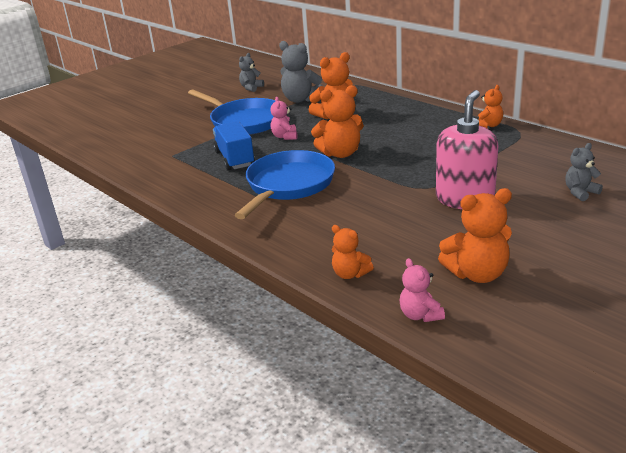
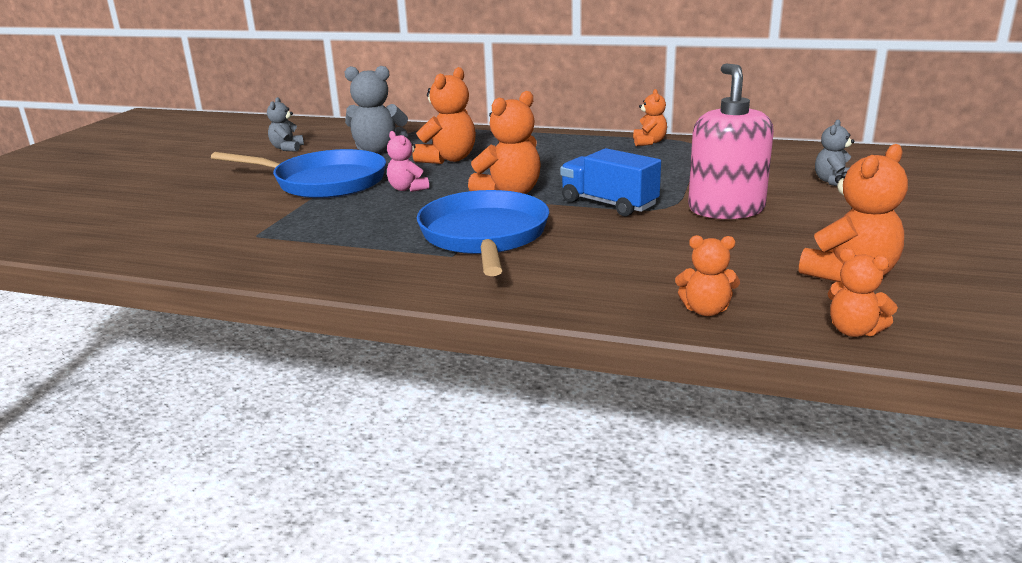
camera: 30 degrees left, 5 degrees down
(234, 159) = (364, 222): blue truck -> blue truck (609, 204)
(420, 315) = (854, 331): pink teddy bear -> orange teddy bear

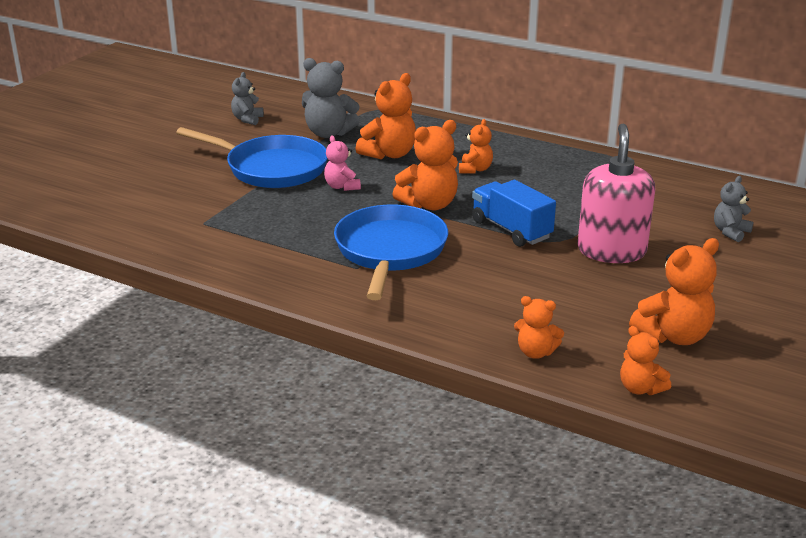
camera: 10 degrees right, 5 degrees up
(649, 142) = (586, 157): orange teddy bear -> orange teddy bear (475, 169)

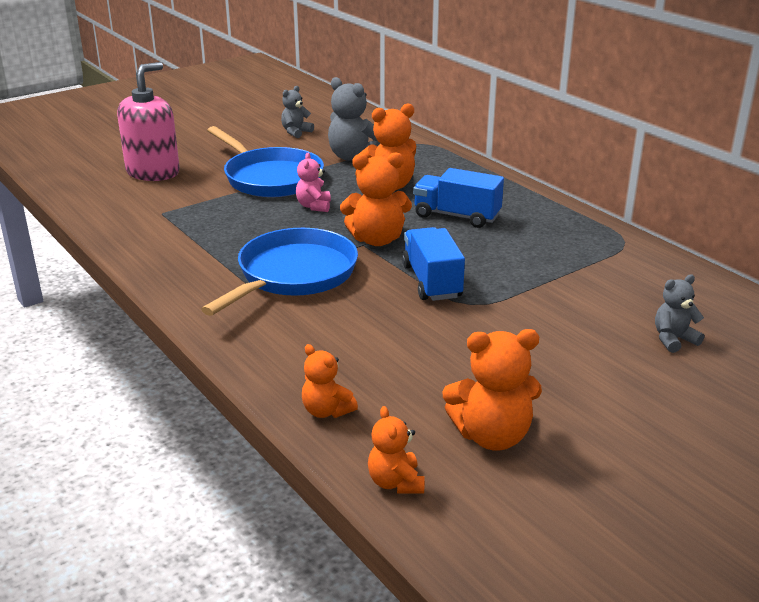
camera: 25 degrees right, 0 degrees up
(475, 169) = (457, 216): orange teddy bear -> blue truck
(611, 251) = (515, 327): pink soap dispenser -> pink soap dispenser (153, 172)

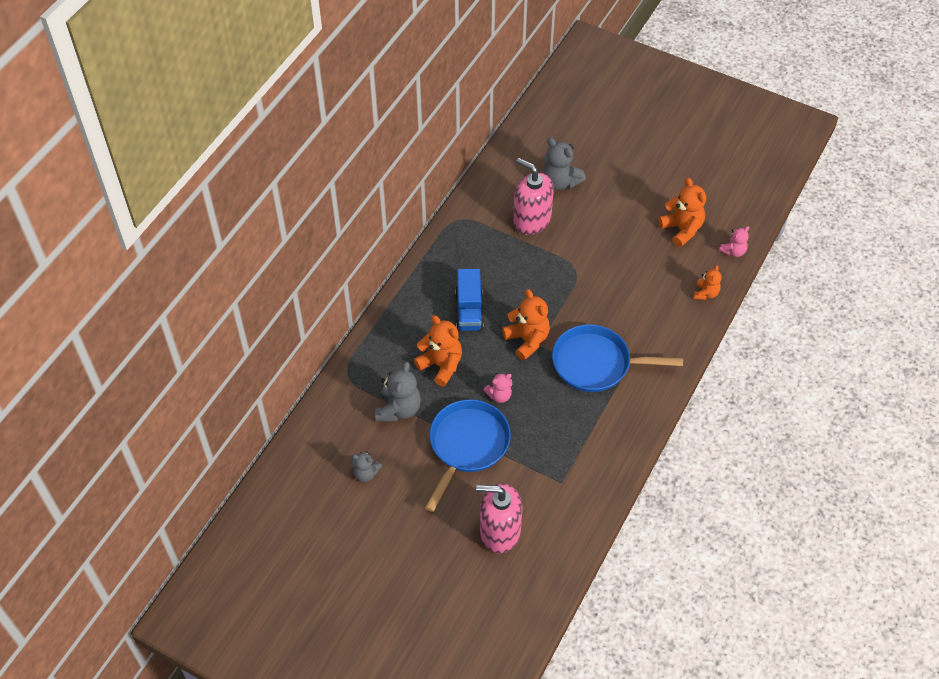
camera: 115 degrees left, 25 degrees up
(395, 482) = (733, 251): orange teddy bear -> pink teddy bear
(432, 281) = (562, 295): blue truck -> none
(595, 293) = (532, 220): none -> pink soap dispenser
(673, 339) = (560, 182): grey teddy bear -> grey teddy bear, size x1.68

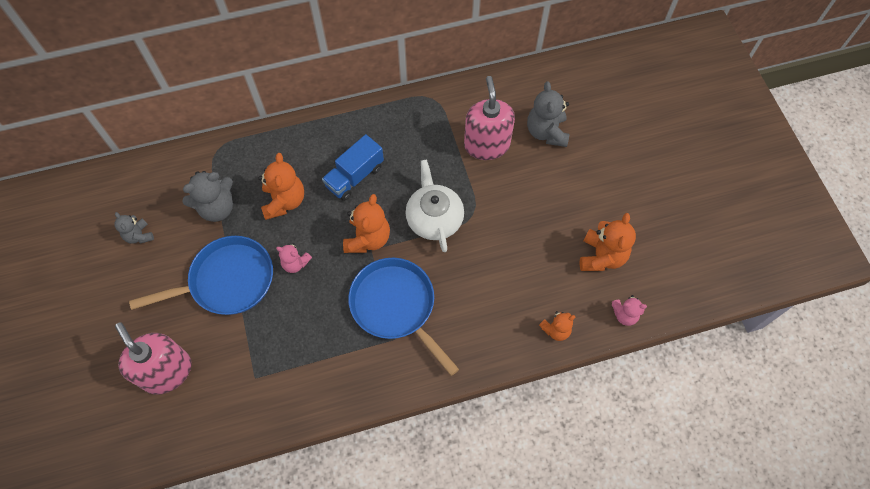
camera: 45 degrees right, 10 degrees up
(554, 292) = (434, 218): none -> white teapot

